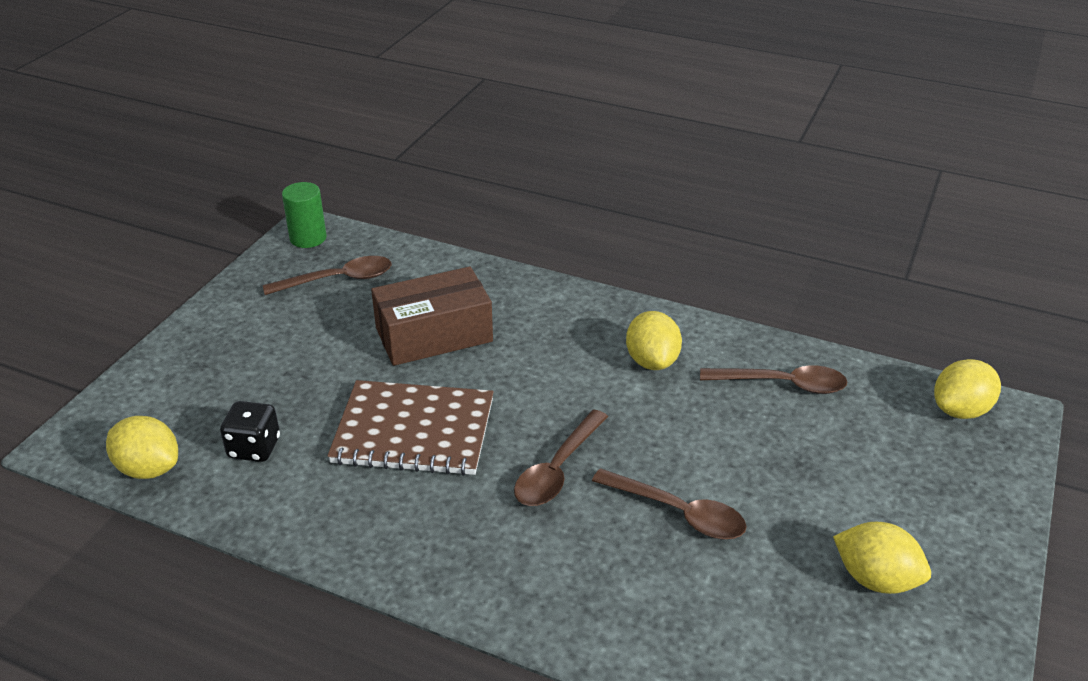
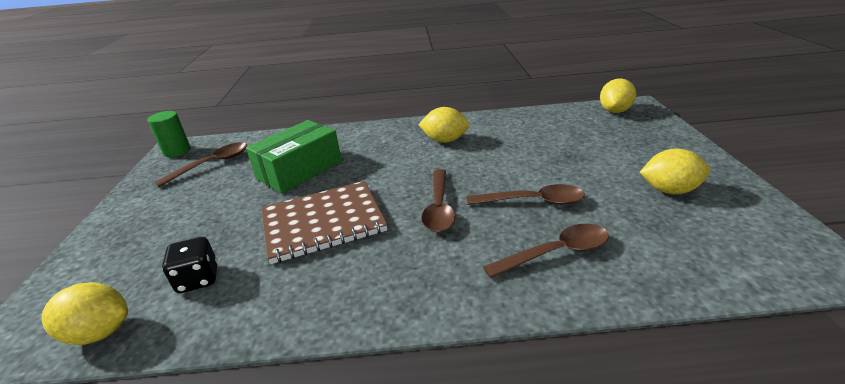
camera: 25 degrees left, 5 degrees down
(434, 335) = (299, 170): brown box -> green box
(652, 361) = (445, 140): yellow lemon -> yellow lemon turned 45 degrees counterclockwise
(782, 384) = (523, 128): brown spoon -> brown spoon (555, 253)

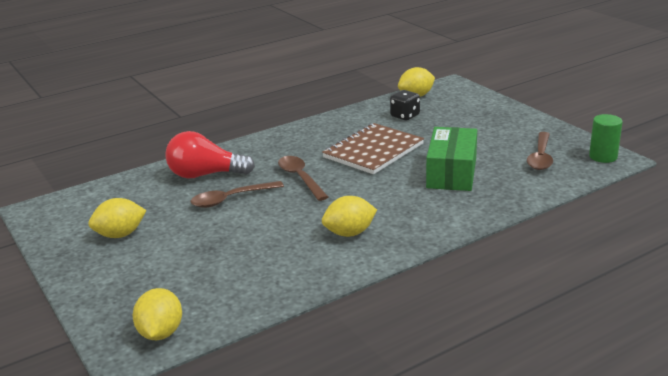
camera: 150 degrees right, 5 degrees down
(555, 253) = (205, 175): brown spoon -> red light bulb

